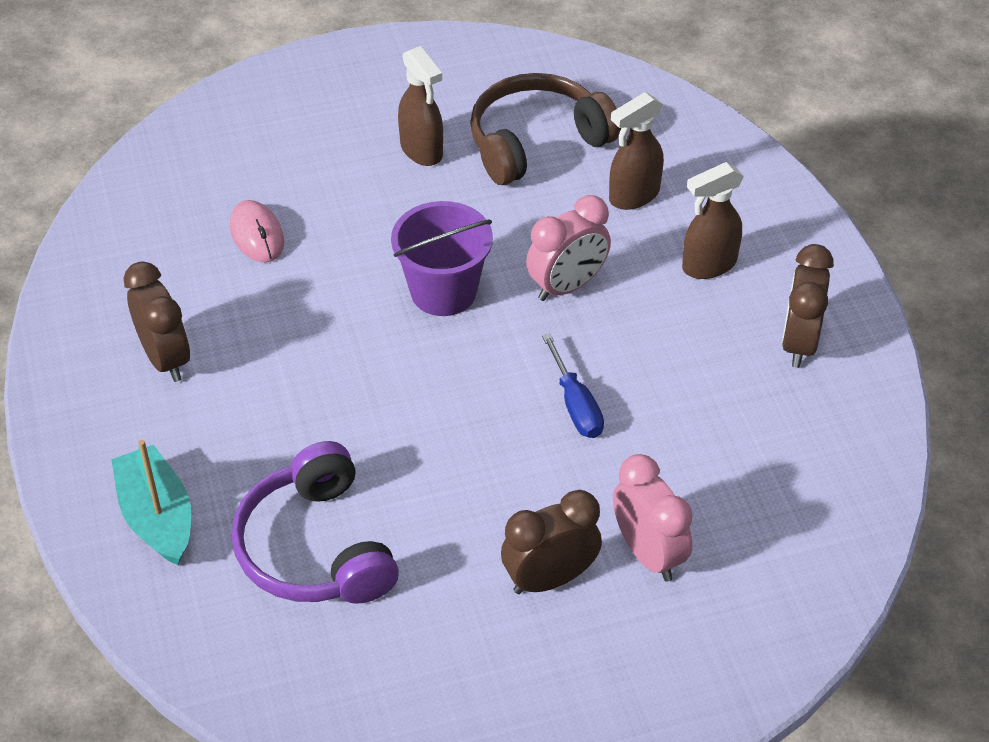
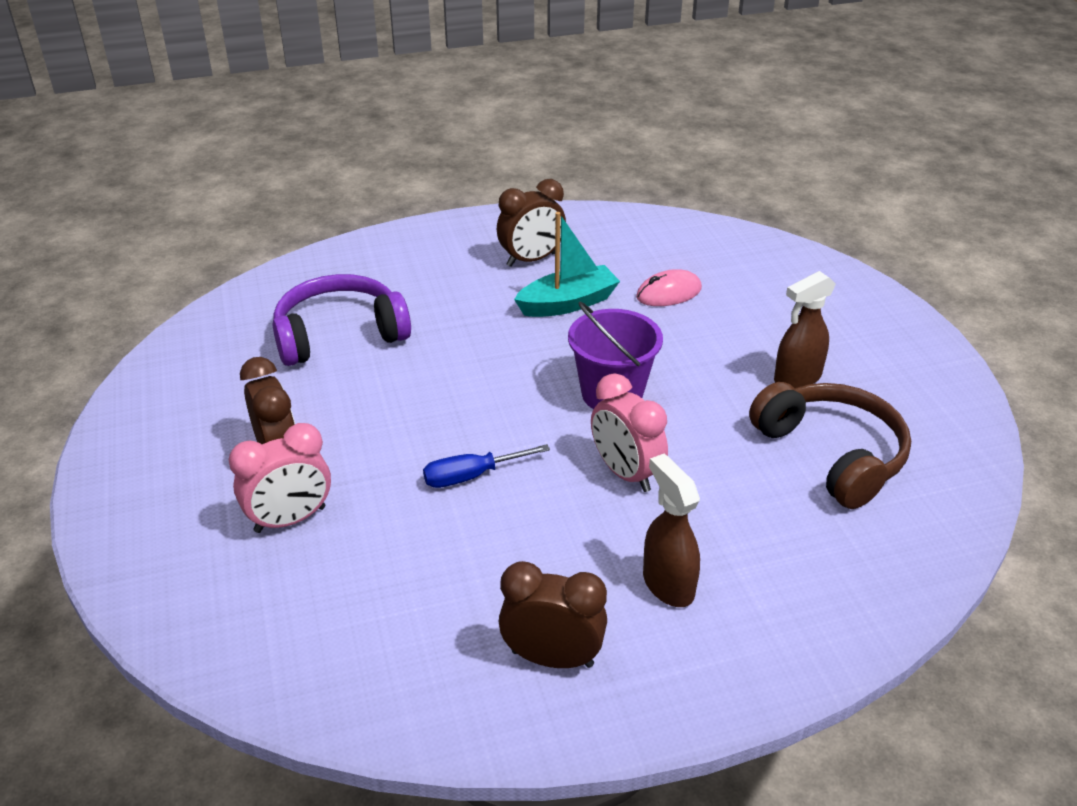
camera: 90 degrees right, 10 degrees down
(157, 517) = (382, 266): turquoise boat -> turquoise boat (568, 303)
(633, 196) = (766, 526): brown spray bottle -> none

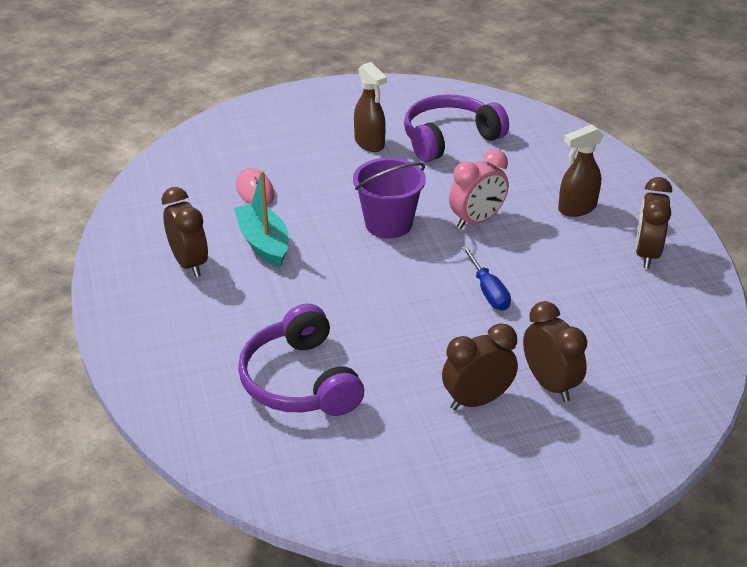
camera: 90 degrees left, 0 degrees up
(290, 520) = (550, 384): pink clock -> brown clock
(831, 454) = (449, 139): brown headphones -> purple headphones

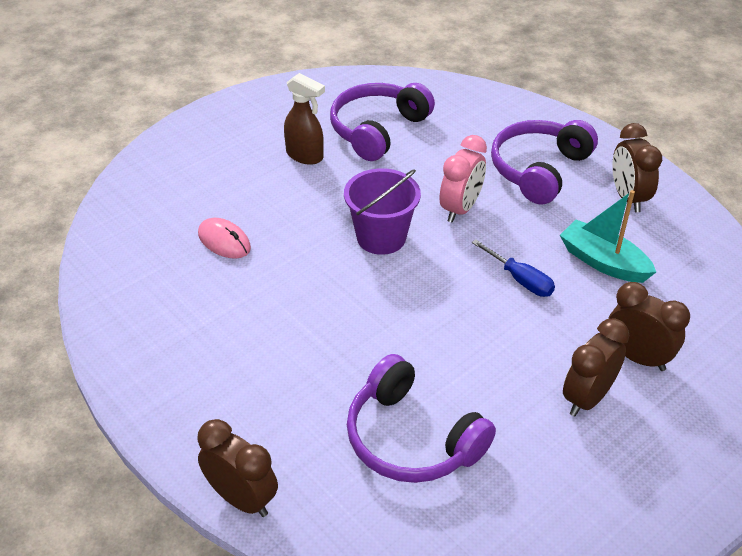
camera: 25 degrees left, 5 degrees up
(189, 263) = (210, 345): brown clock -> brown clock (242, 499)
(264, 243) = (272, 297): turquoise boat -> turquoise boat (603, 262)
(576, 208) = (539, 170): brown spray bottle -> purple headphones

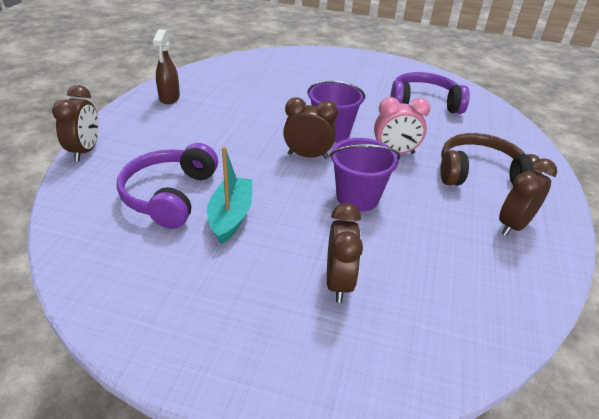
camera: 55 degrees right, 5 degrees down
(224, 241) = (271, 88): pink mouse -> none
(305, 156) = (367, 89): brown spray bottle -> brown spray bottle (169, 98)
(520, 280) = (357, 197): blue screwdriver -> purple bucket
(539, 170) = (480, 173): purple headphones -> brown headphones
(587, 398) = (270, 266): brown clock -> brown clock (308, 156)
(603, 262) = (424, 233): turquoise boat -> turquoise boat (231, 216)

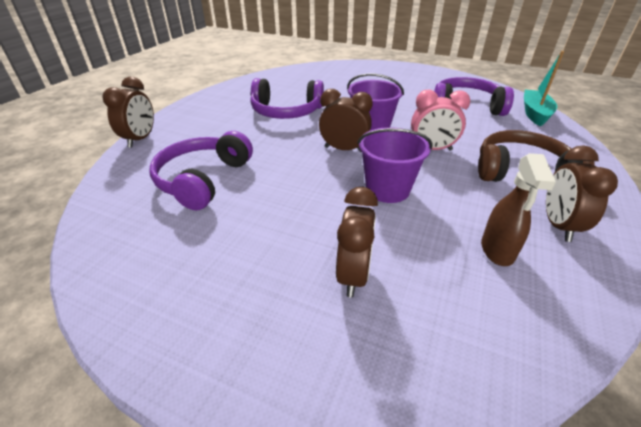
camera: 10 degrees right, 0 degrees up
(169, 98) = (227, 98): brown spray bottle -> brown spray bottle (497, 250)
(231, 216) = (256, 201): turquoise boat -> turquoise boat (534, 113)
(239, 113) = (286, 111): none -> purple headphones
(513, 225) = (558, 225): brown clock -> brown clock turned 45 degrees counterclockwise

